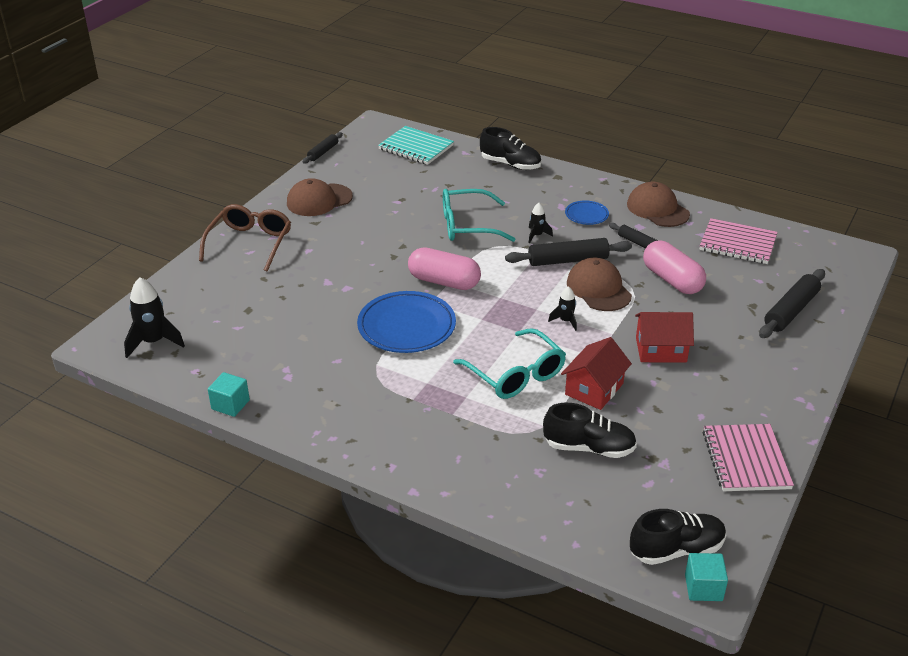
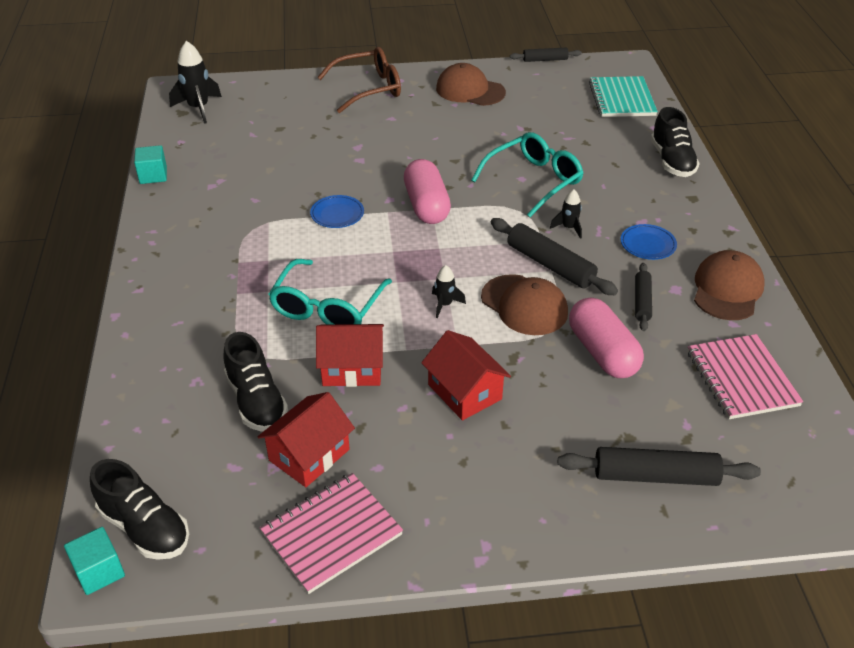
camera: 55 degrees right, 5 degrees up
(406, 326) = (337, 214): blue plate -> blue plate, size x0.51
(468, 225) = (533, 181): turquoise glasses -> turquoise glasses turned 90 degrees clockwise
(598, 289) = (524, 305): brown cap -> brown cap turned 105 degrees clockwise
(665, 442) = (309, 455): none -> red house
(672, 280) = (602, 352): pink capsule -> pink capsule turned 45 degrees counterclockwise

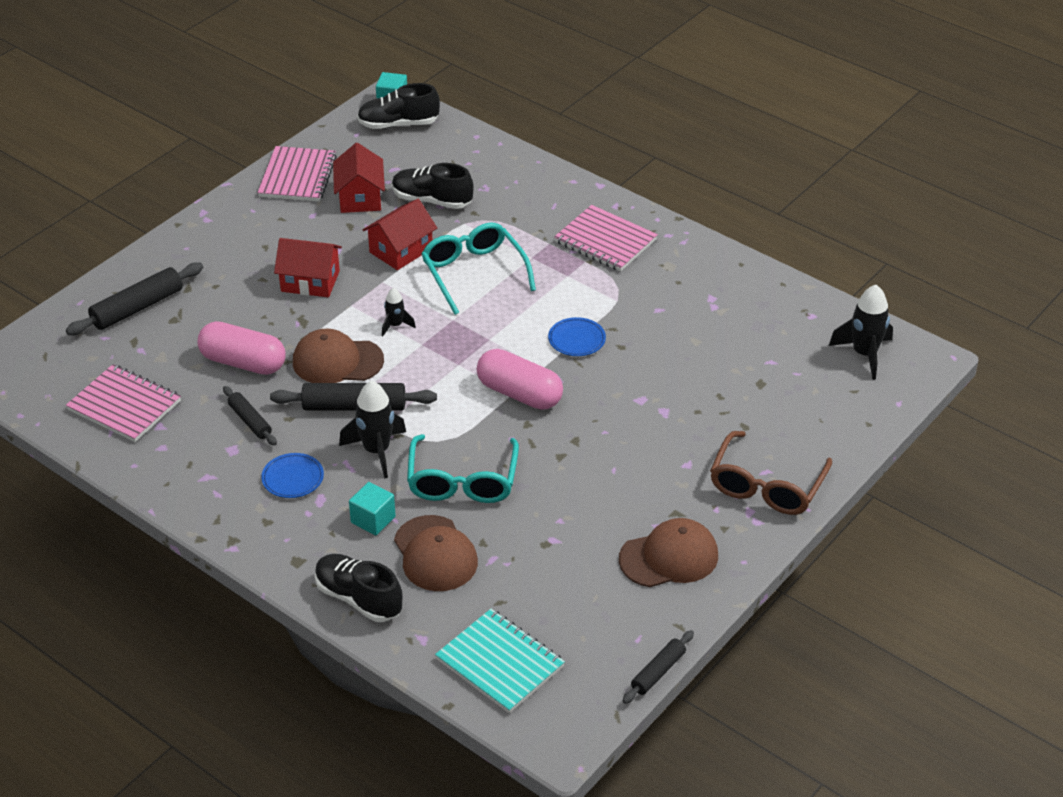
camera: 135 degrees right, 0 degrees up
(153, 175) = (769, 276): turquoise cube -> turquoise cube (373, 520)
(197, 267) = (605, 241): none -> pink notebook
(568, 228) = (376, 451): black rocket -> black rocket, size x1.81
(727, 289) = (189, 476): brown cap -> brown cap (435, 554)

